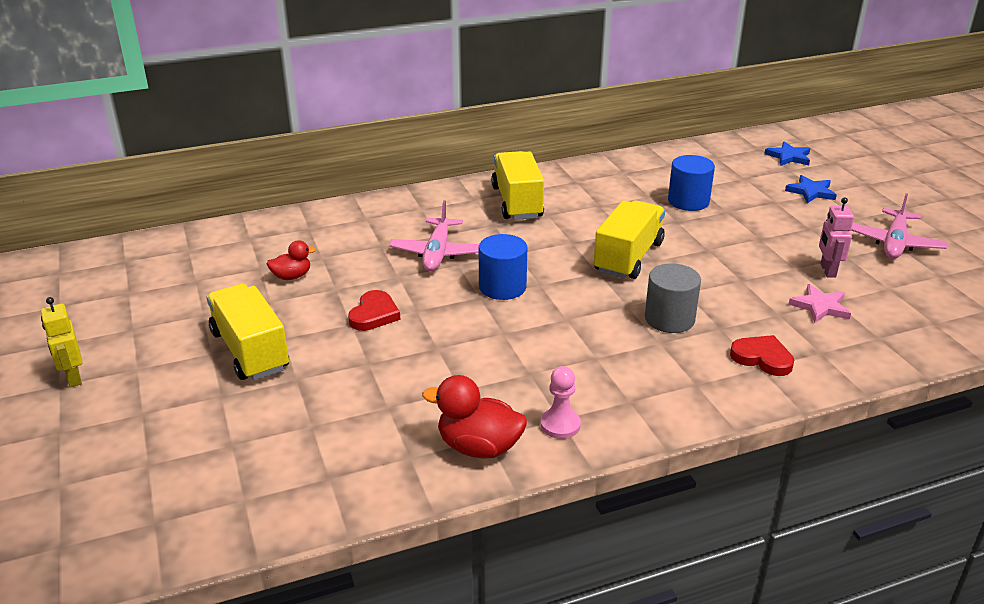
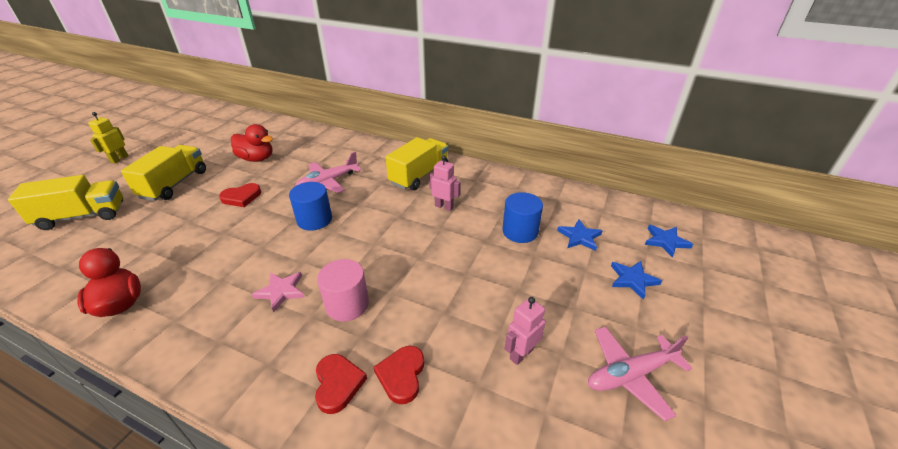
camera: 45 degrees right, 5 degrees up
(292, 276) = (257, 159): red duck -> red duck, size x1.66
(560, 425) = (166, 324): pink pawn -> none
(594, 215) = (444, 207): none -> pink robot
(628, 257) = (408, 246): yellow truck -> yellow truck (82, 216)
(669, 319) = (347, 304): grey cylinder -> pink cylinder
(734, 183) = (579, 237): none -> blue star
(788, 327) = (402, 375): none -> red heart
(820, 307) = (456, 379): pink star -> pink star (281, 291)

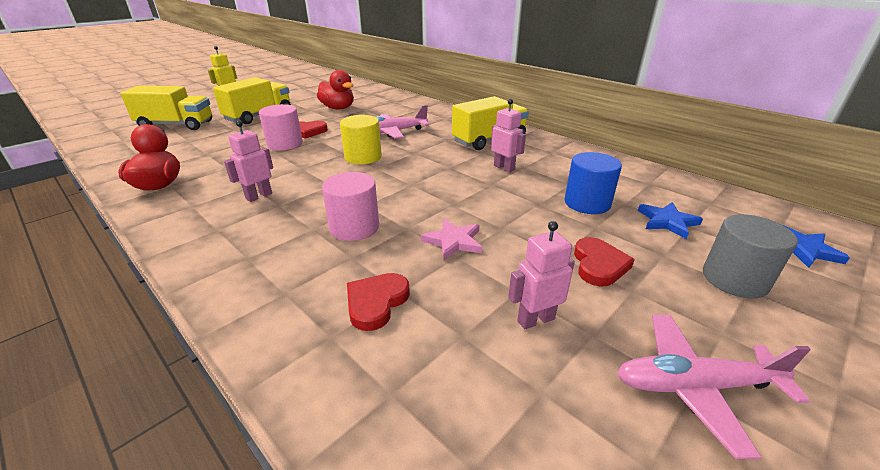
camera: 20 degrees right, 5 degrees down
(226, 219) = (285, 144): none -> pink cylinder
(237, 291) = (259, 196): none -> pink robot
(281, 291) = (297, 204): pink star -> pink star (453, 241)
(314, 220) = (363, 157): blue cylinder -> yellow cylinder
(338, 384) = (303, 292): red heart -> red heart (599, 265)
(632, 280) = (734, 279): blue star -> grey cylinder

